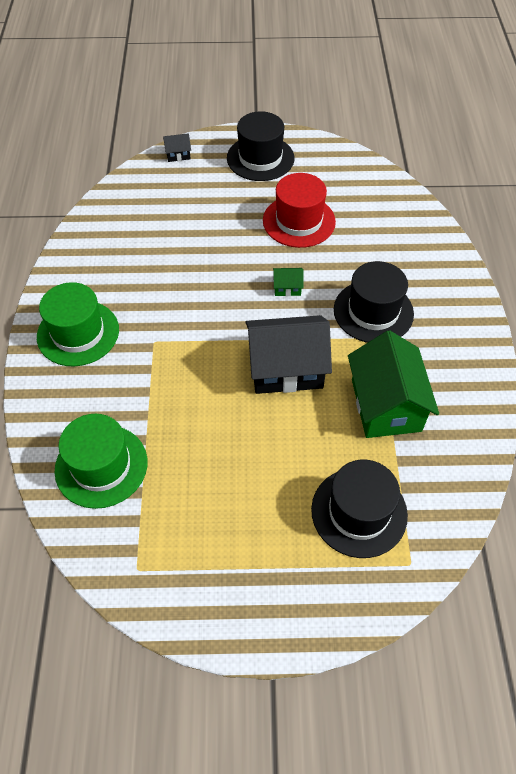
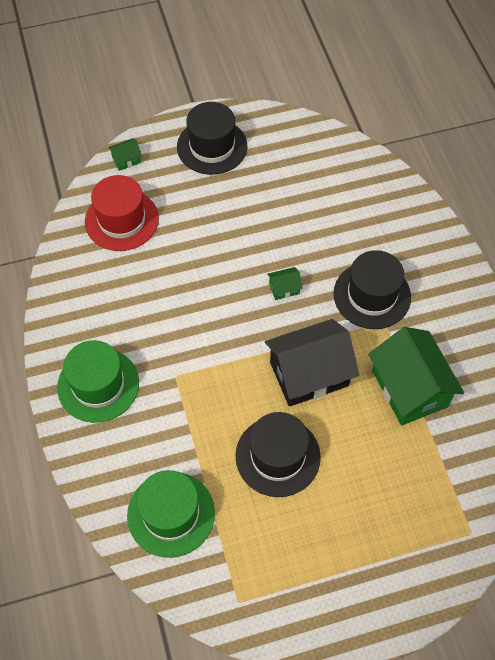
camera: 15 degrees left, 5 degrees up
(178, 154) = (126, 160): black house -> green house
(299, 221) = (273, 212): red hat -> red hat (121, 220)
(359, 512) = (414, 497): black hat -> black hat (277, 456)

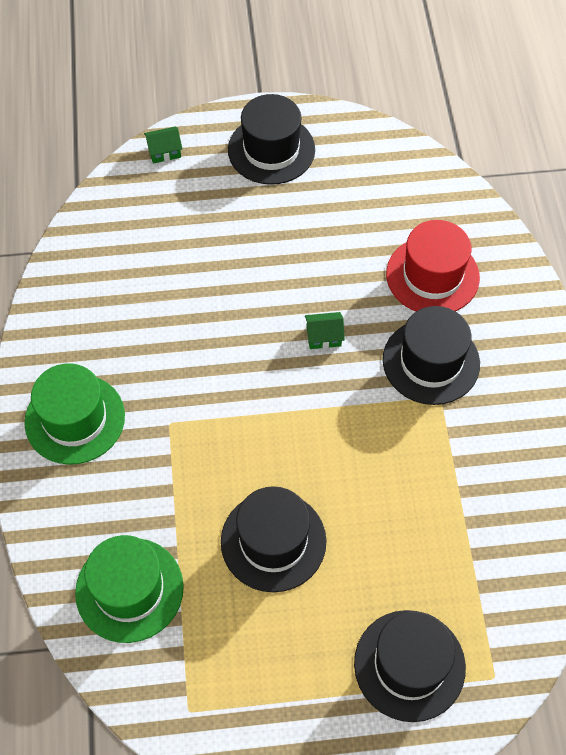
camera: 10 degrees right, 0 degrees up
(121, 220) = (144, 224): red hat -> red hat (432, 275)
(309, 374) = (333, 446): black house -> none
(404, 535) = (409, 665): none -> black hat
(409, 388) = (454, 484): green house -> none

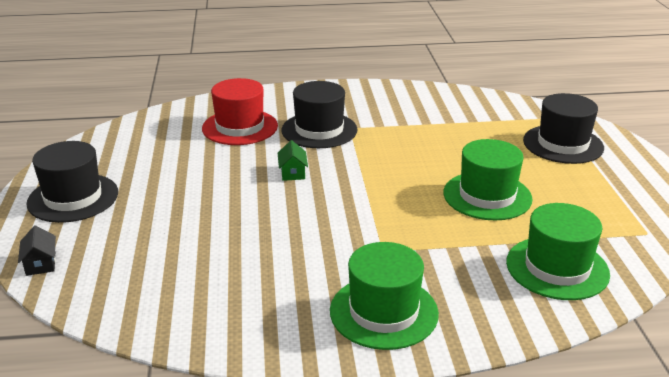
camera: 90 degrees left, 30 degrees down
(164, 151) = (41, 263): green house -> black house
(273, 541) = (487, 196): black hat -> green hat

